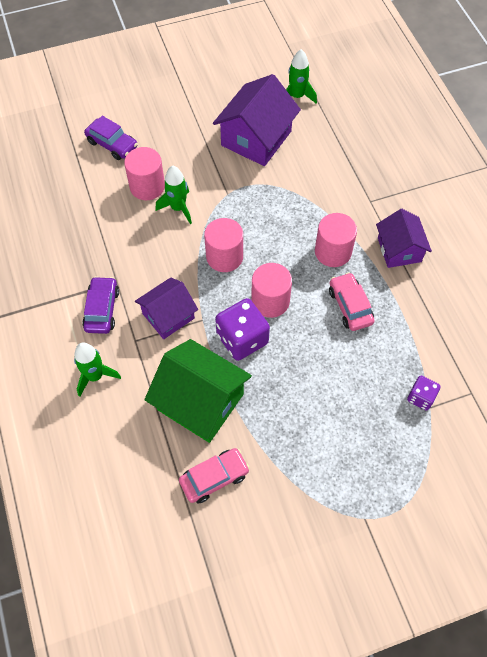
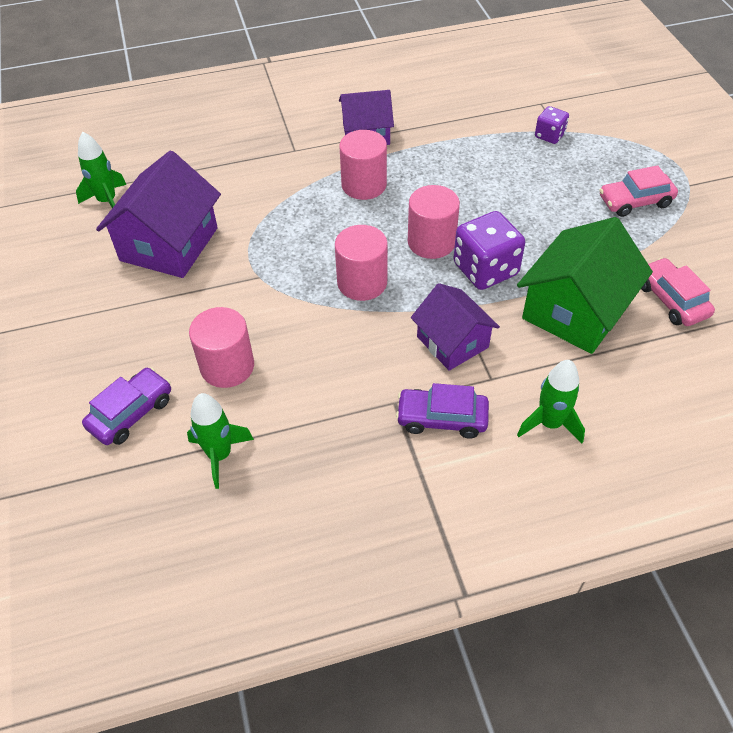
camera: 85 degrees left, 10 degrees down
(178, 208) = (274, 330): green rocket -> green rocket (220, 455)
(256, 138) = (169, 244): purple house -> purple house turned 75 degrees clockwise
(350, 306) = (439, 176): pink car -> pink car (635, 201)

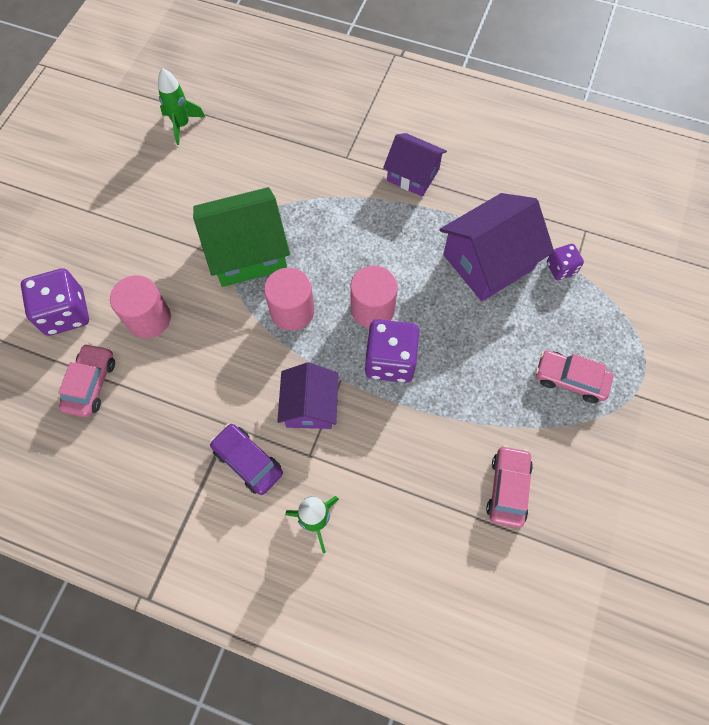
camera: 35 degrees right, 15 degrees up
(131, 413) = (66, 313): purple car -> purple dice
(169, 244) = (192, 190): purple house -> purple house (488, 262)
(220, 455) = (91, 384): green rocket -> pink car
(364, 185) = (369, 223): pink cylinder -> none
(575, 311) = (423, 444): green house -> green house (247, 252)

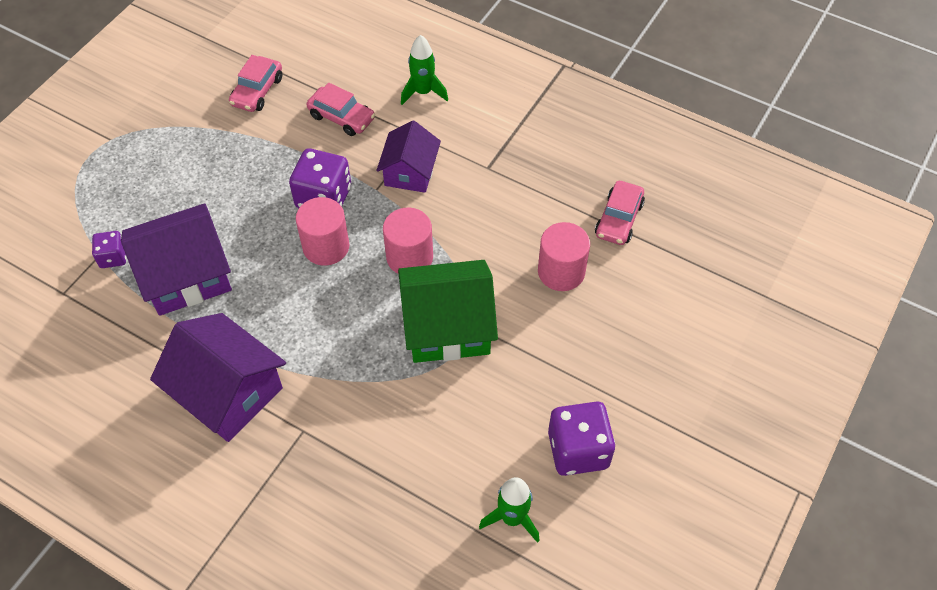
camera: 170 degrees left, 10 degrees down
(66, 313) = (650, 290): purple dice -> purple dice (578, 450)
(248, 461) = (474, 139): purple car -> none
(413, 175) = (228, 392): purple house -> purple house, size x1.57
(570, 379) = (161, 159): pink car -> pink car (342, 117)

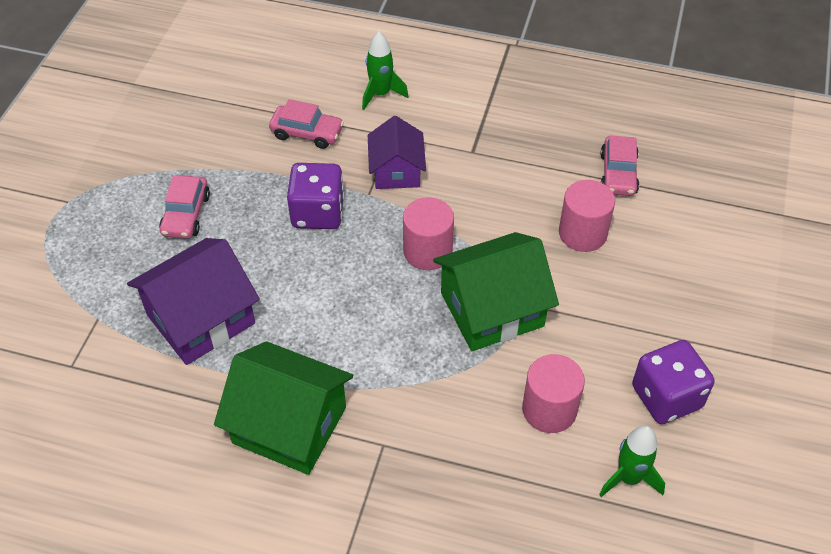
camera: 15 degrees left, 5 degrees down
(113, 257) = (114, 318): purple dice -> none
(228, 392) = (289, 425): purple house -> green house
(257, 91) = (209, 125): pink car -> pink car (186, 214)
(326, 246) = (338, 259): pink cylinder -> pink cylinder (549, 409)

